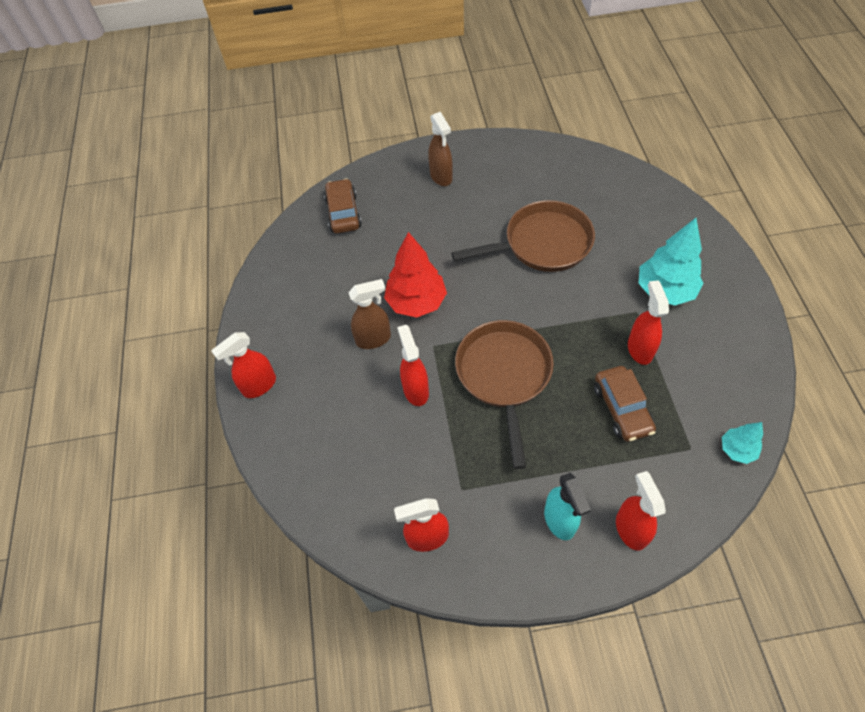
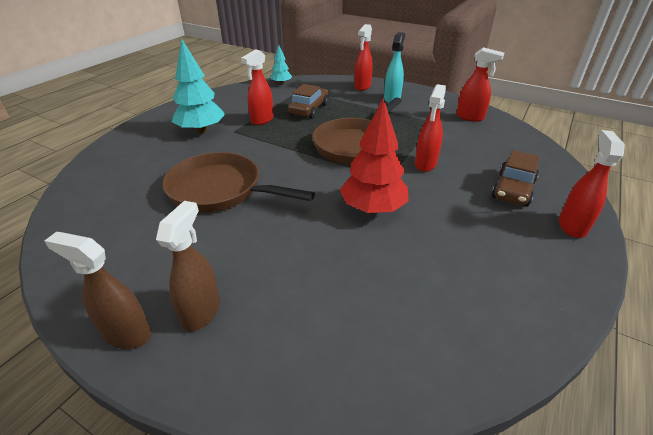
camera: 145 degrees left, 20 degrees down
(259, 386) = (572, 226): red spray bottle -> red spray bottle turned 75 degrees counterclockwise
(343, 213) = (370, 351): brown car -> brown car (513, 189)
(374, 339) = (435, 204): brown spray bottle -> brown spray bottle (127, 334)

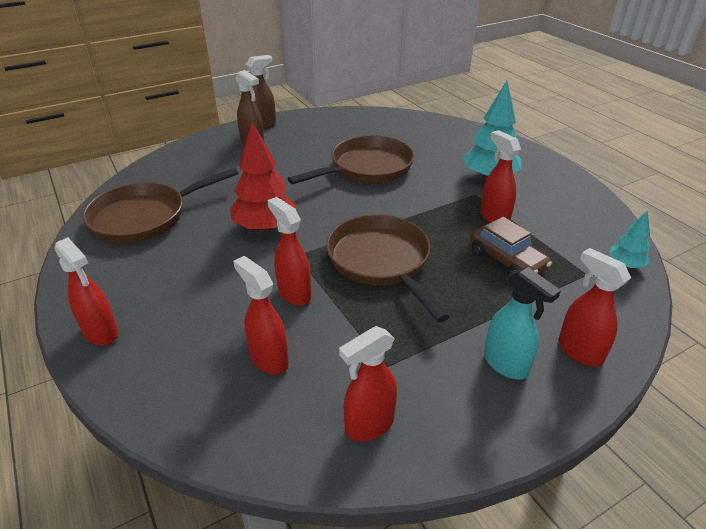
camera: 120 degrees right, 0 degrees up
(450, 305) = (145, 217): none -> brown pan
(481, 153) = (269, 359): none -> red spray bottle
(513, 189) = (185, 332): brown car -> none

